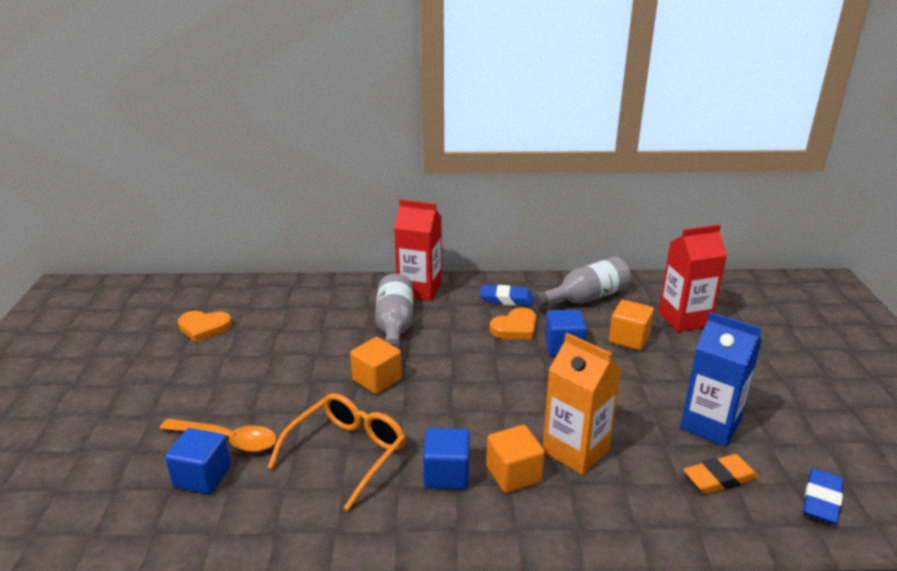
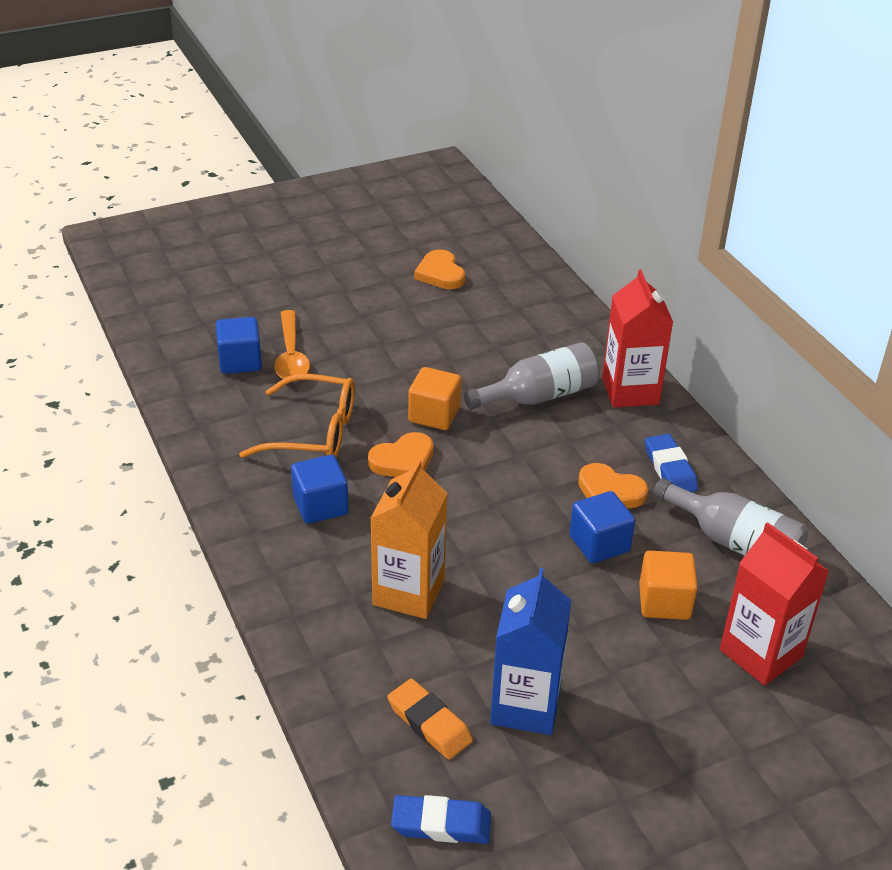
camera: 65 degrees right, 10 degrees up
(420, 411) = (403, 460): none -> orange heart
(513, 474) = (345, 553): orange cube -> none

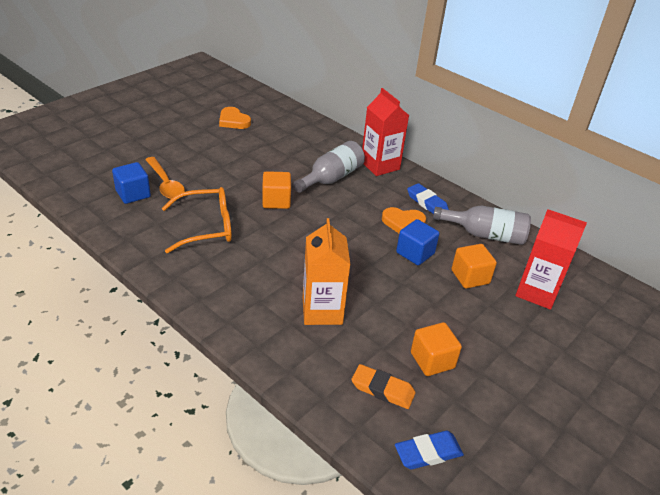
camera: 25 degrees left, 0 degrees up
(320, 506) = (236, 271): blue cube -> none
(403, 460) = (273, 232): orange heart -> none
(525, 705) = (432, 360): blue carton -> orange cube

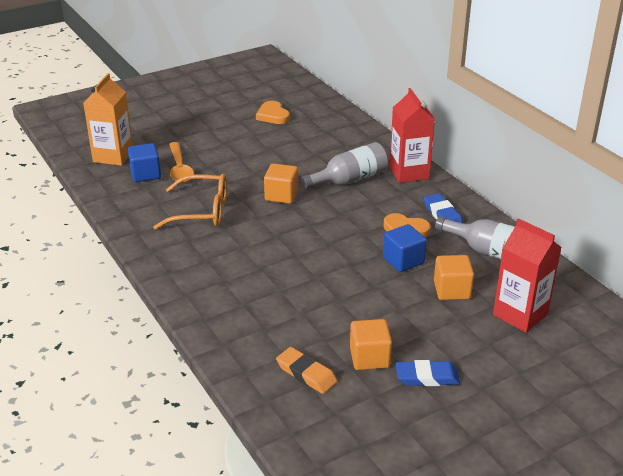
camera: 20 degrees right, 5 degrees down
(322, 311) = (280, 298): orange carton -> orange carton (113, 156)
(428, 453) = (324, 432): blue eraser -> blue eraser (427, 377)

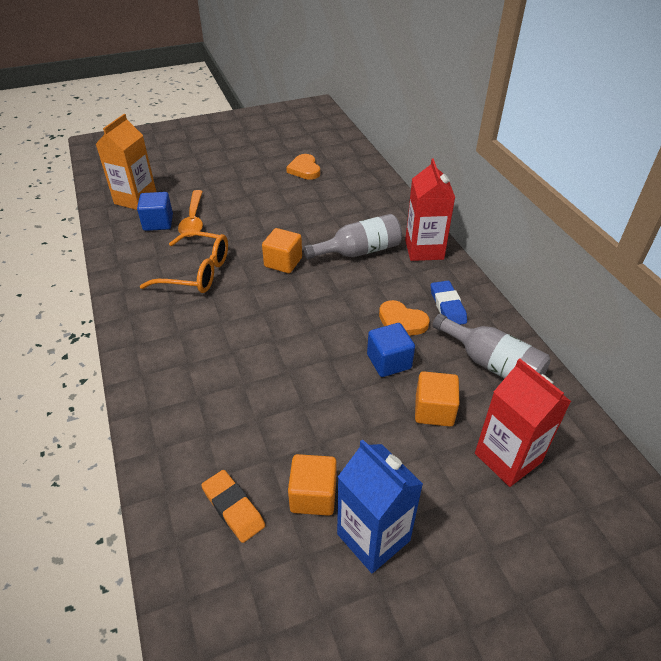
camera: 10 degrees right, 10 degrees up
(427, 377) = (373, 537): blue eraser -> blue carton

